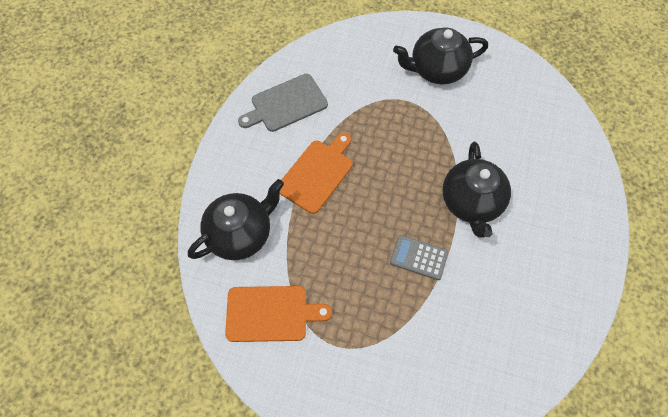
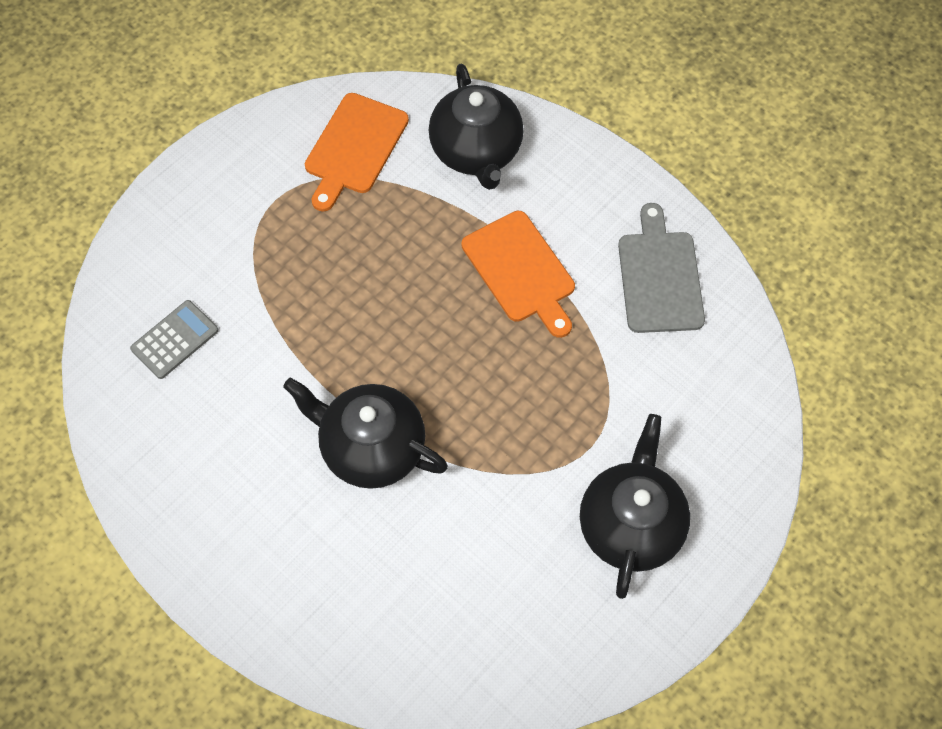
camera: 115 degrees right, 0 degrees up
(418, 258) = (331, 339): grey calculator -> grey calculator (175, 339)

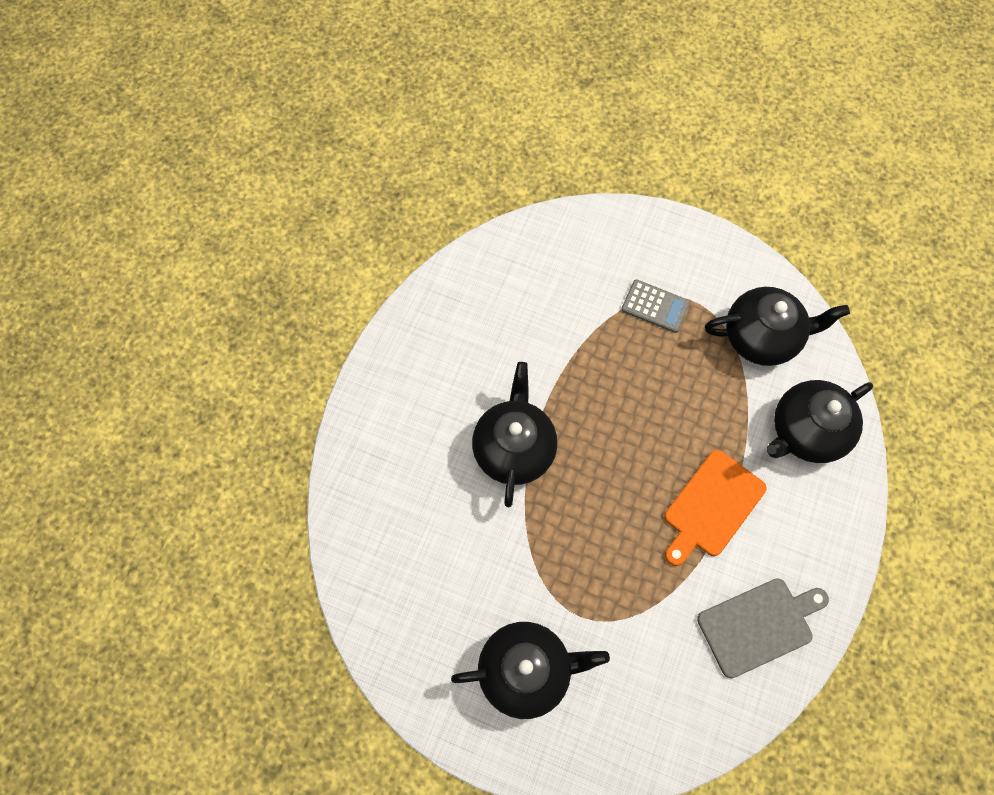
camera: 70 degrees right, 5 degrees up
(175, 339) = (544, 279): grey calculator -> grey calculator (655, 306)
(354, 148) = (762, 337): orange cutting board -> black teapot

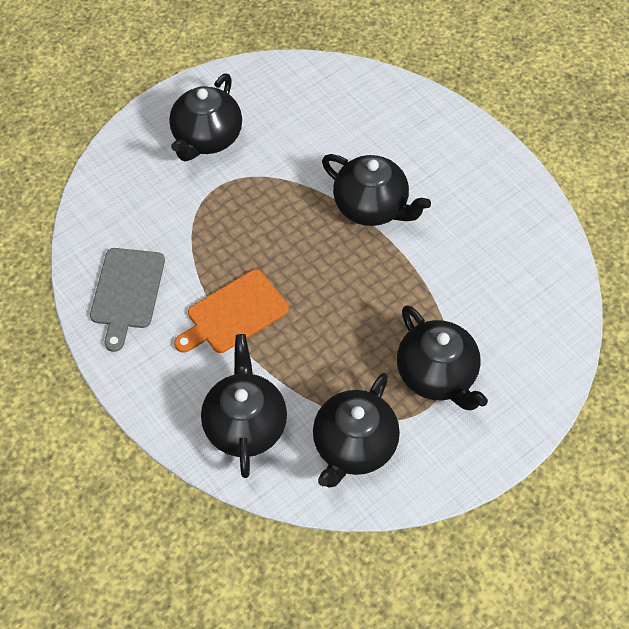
camera: 120 degrees right, 10 degrees down
(655, 306) = (437, 375): grey calculator -> black teapot
(712, 506) = (234, 314): orange cutting board -> orange cutting board turned 105 degrees counterclockwise

